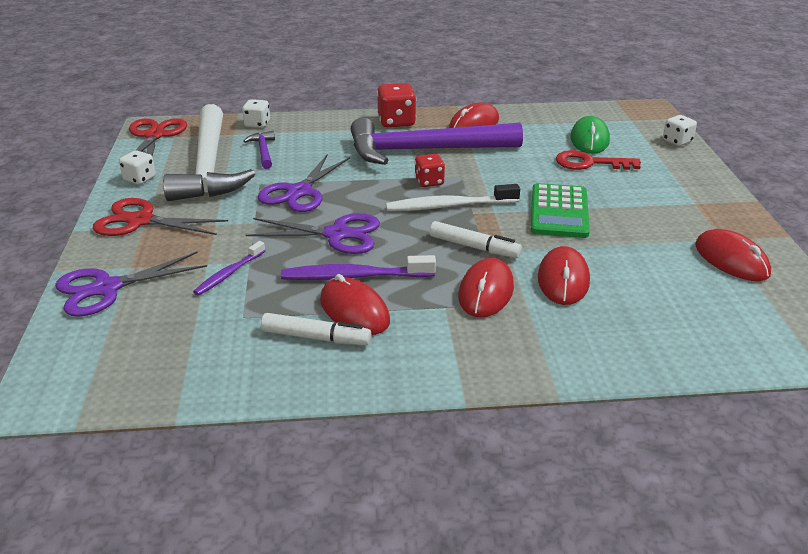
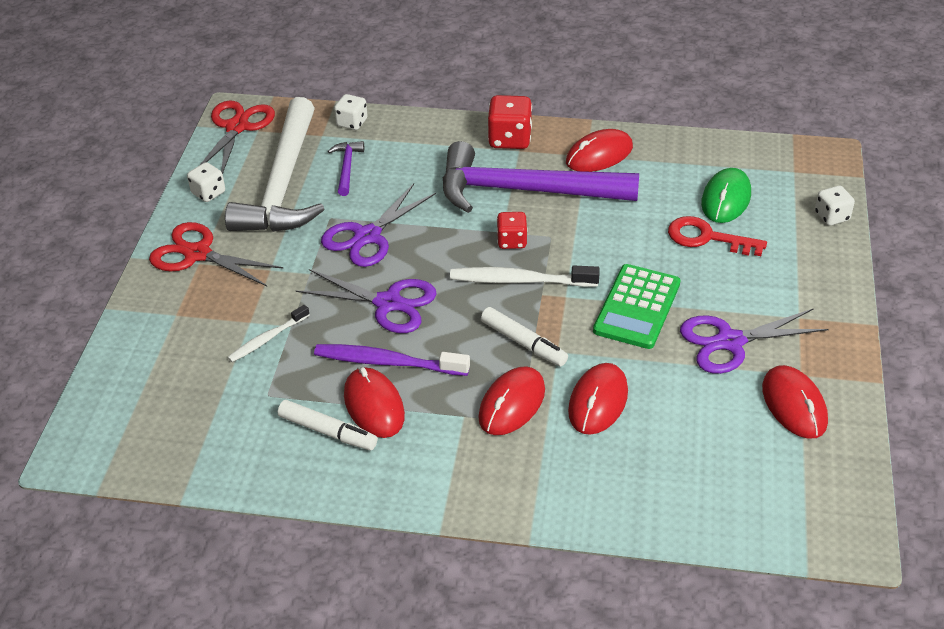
camera: 15 degrees right, 10 degrees up
(107, 288) = (150, 339): purple scissors -> purple scissors (730, 342)
(229, 274) = (267, 339): purple toothbrush -> white toothbrush

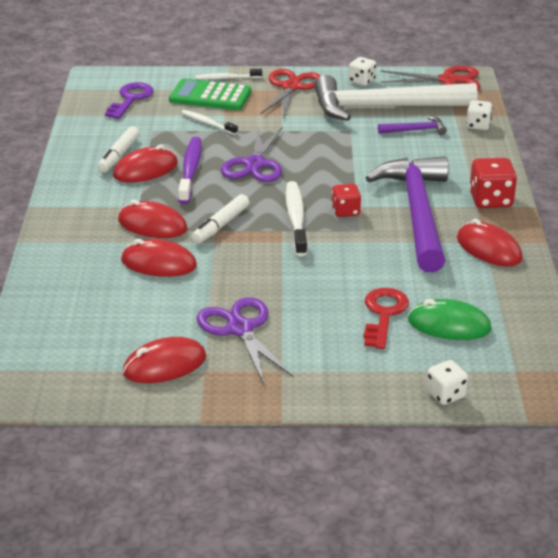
camera: 80 degrees right, 10 degrees down
(144, 312) = (226, 78): none -> white toothbrush
(165, 414) = (131, 99): none -> purple key
(368, 236) = (331, 148): purple scissors -> none
(637, 307) = (275, 278): green calculator -> green calculator (210, 96)

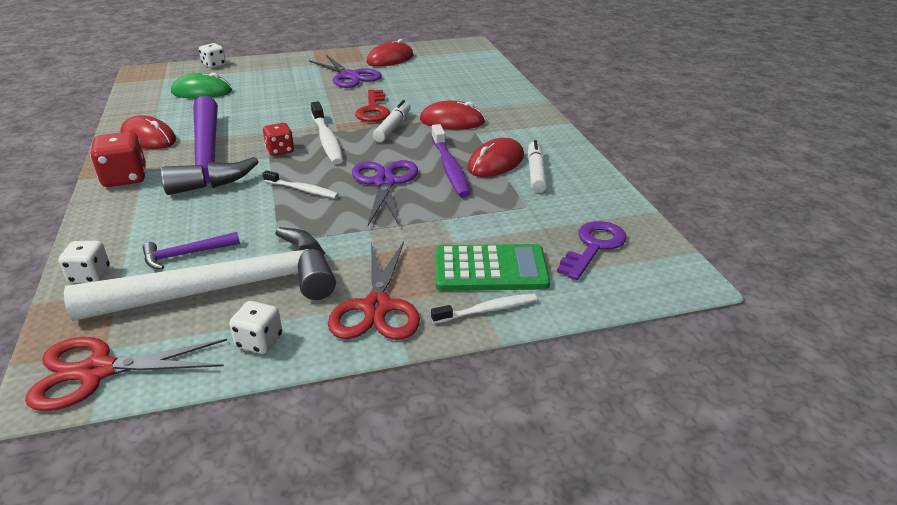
camera: 165 degrees right, 0 degrees up
(131, 99) = (594, 247): purple key -> purple key turned 150 degrees counterclockwise
(158, 263) = (428, 100): red mouse -> none
(207, 123) = (467, 225): white toothbrush -> white toothbrush (302, 190)
(383, 314) = (249, 92): red key -> red key (373, 110)

